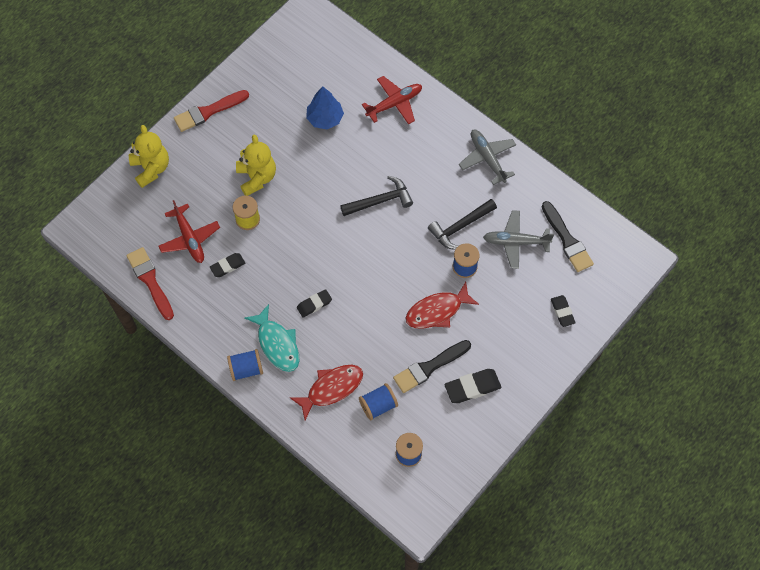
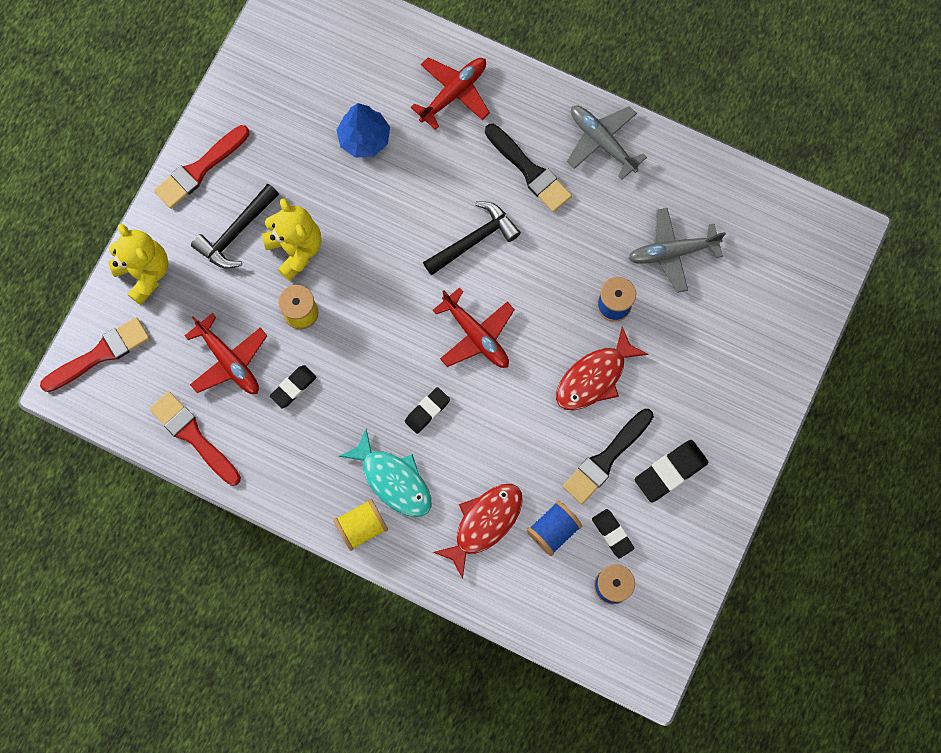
camera: 15 degrees left, 10 degrees up
(104, 213) = (100, 354): none -> red brush
(246, 369) = (362, 526): blue spool -> yellow spool
(363, 263) = (476, 335): none -> red plane
(460, 227) = (592, 250): black hammer -> black hammer (236, 233)
(562, 312) = (760, 335): black eraser -> black eraser (612, 534)
(567, 240) = (739, 232): black brush -> black brush (529, 170)

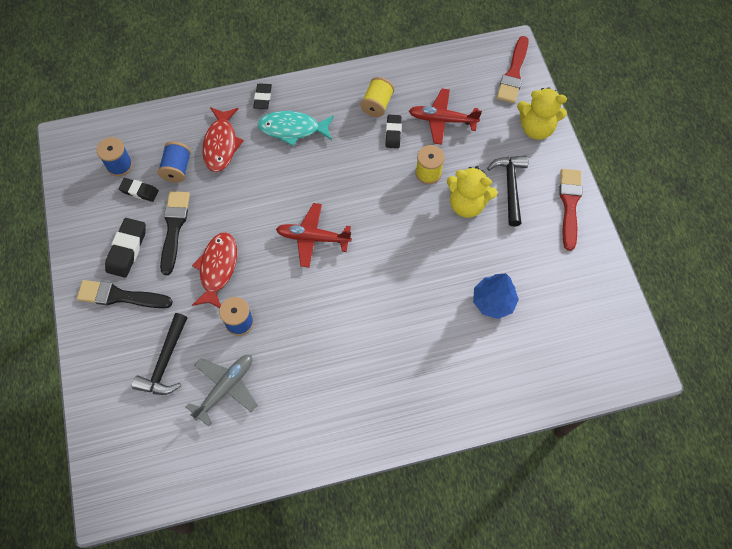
camera: 140 degrees right, 10 degrees down
(194, 436) = (422, 73): red brush -> none
(362, 526) = (289, 96): yellow spool -> yellow spool (377, 104)
(427, 411) = (305, 176): black eraser -> black eraser (263, 98)
(454, 93) = (466, 380): red plane -> none
(474, 239) = (364, 293): black hammer -> black hammer (165, 362)
(529, 170) = (368, 367): black brush -> black brush (120, 296)
(602, 142) = (336, 429): grey plane -> none

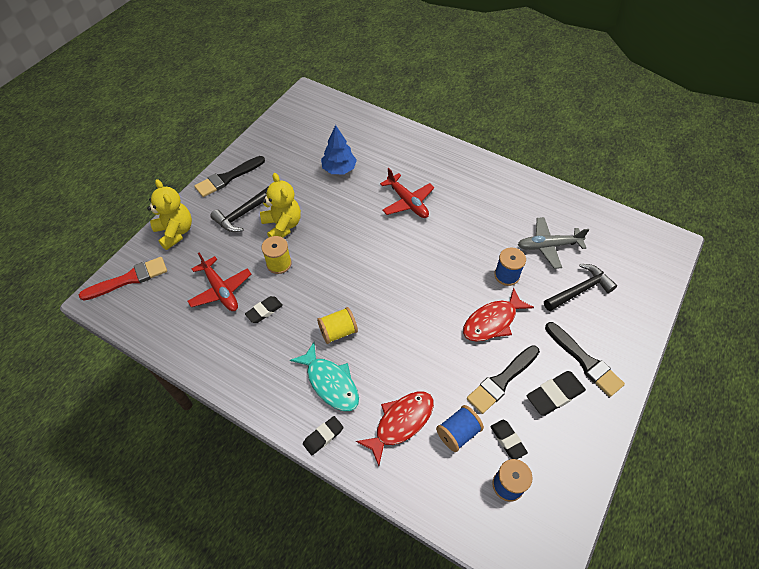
camera: 135 degrees left, 10 degrees down
(313, 238) = (404, 287): red plane -> red plane (407, 202)
(377, 104) = (246, 344): yellow spool -> yellow spool (338, 331)
(569, 205) = (228, 178): red brush -> black brush

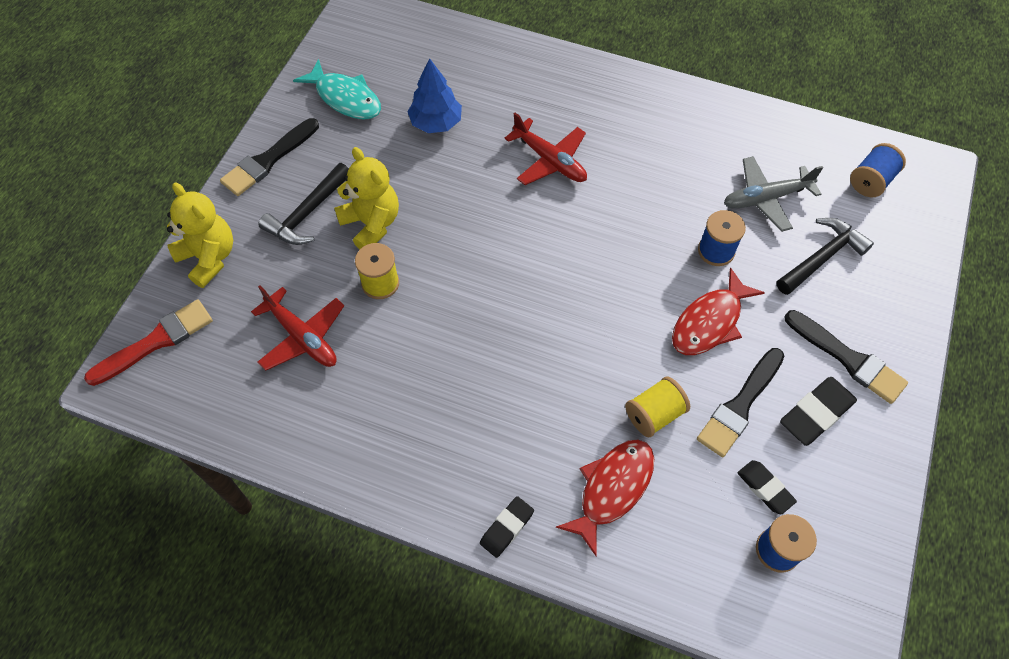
camera: 10 degrees left, 5 degrees up
(264, 311) = (376, 358): black eraser -> none
(330, 383) = (499, 449): turquoise fish -> turquoise fish (345, 98)
(338, 331) = (492, 372): yellow spool -> yellow spool (654, 414)
(458, 433) = (694, 490): blue spool -> blue spool (871, 181)

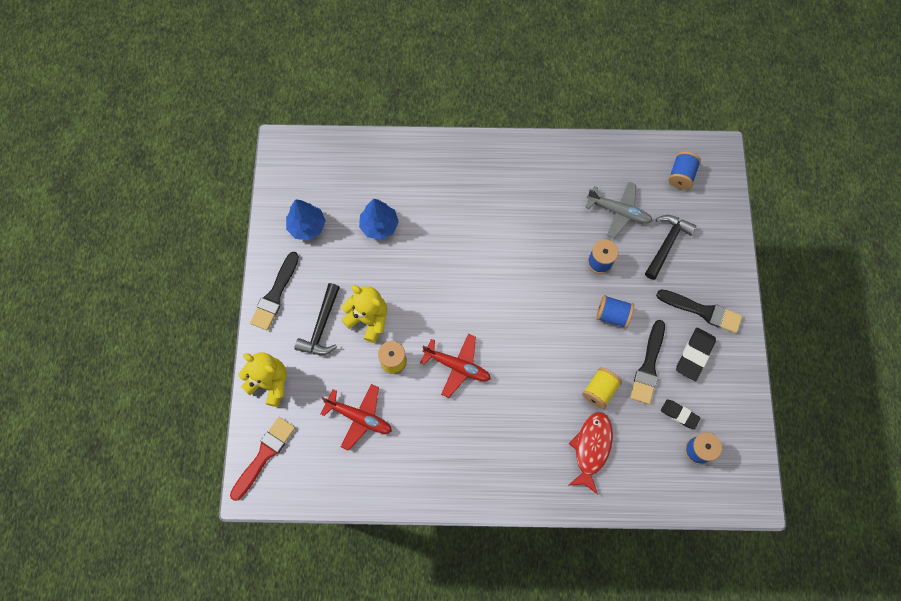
camera: 20 degrees left, 10 degrees up
(345, 98) = (307, 226): turquoise fish -> blue tree
(507, 528) = (538, 495): black eraser -> none
(550, 160) = (468, 230): red plane -> red plane (457, 366)
(709, 322) = (612, 315): red fish -> blue spool
(766, 198) = (618, 212): grey plane -> grey plane turned 120 degrees counterclockwise

